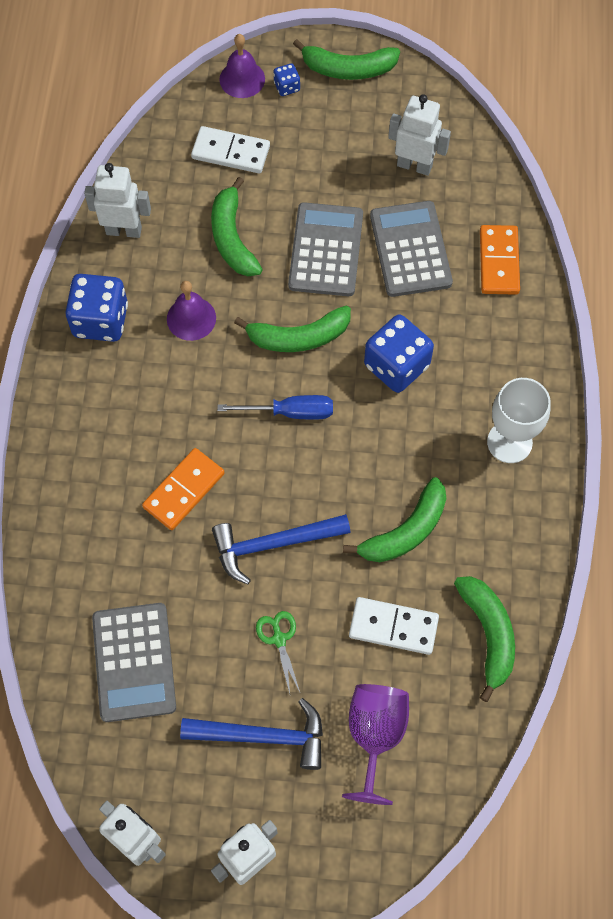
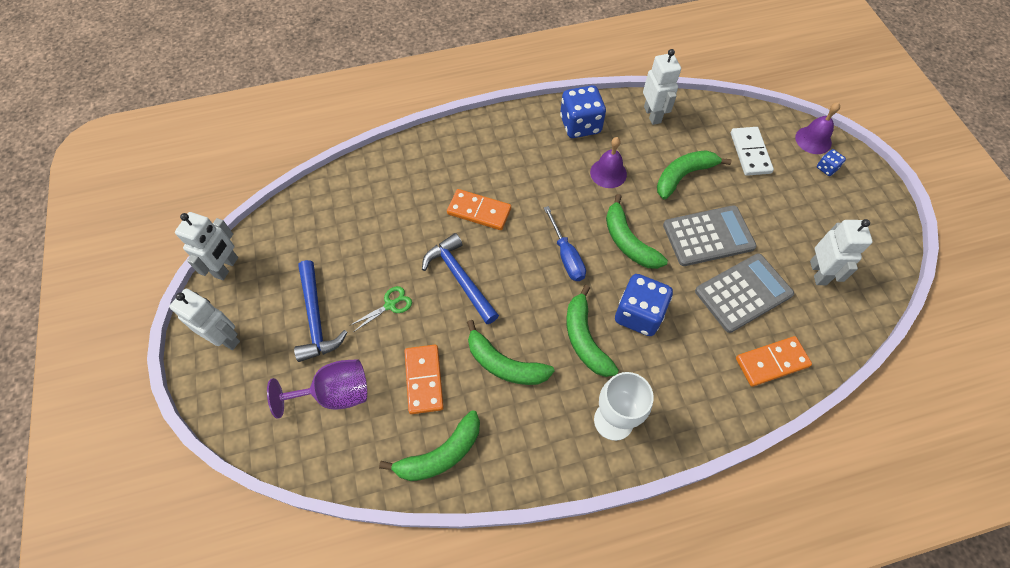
camera: 70 degrees right, 5 degrees down
(134, 662) = (347, 224): grey calculator -> none
(348, 69) = (870, 201): green banana -> green banana (585, 339)
(393, 627) = (424, 380): white domino -> orange domino

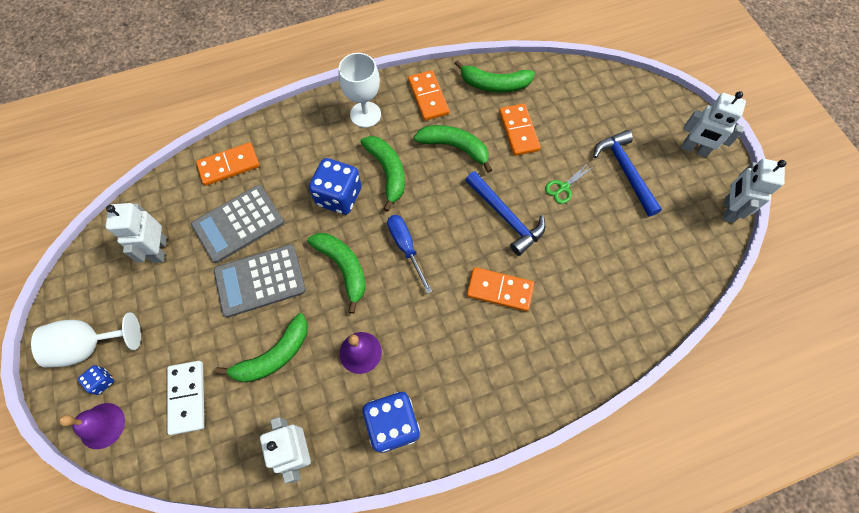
camera: 175 degrees right, 5 degrees up
(335, 394) = (586, 116): purple goblet -> none
(440, 454) = (494, 84): green banana -> green banana turned 135 degrees counterclockwise
(531, 441) = (428, 97): none -> orange domino
(850, 195) = (90, 345): none -> white goblet

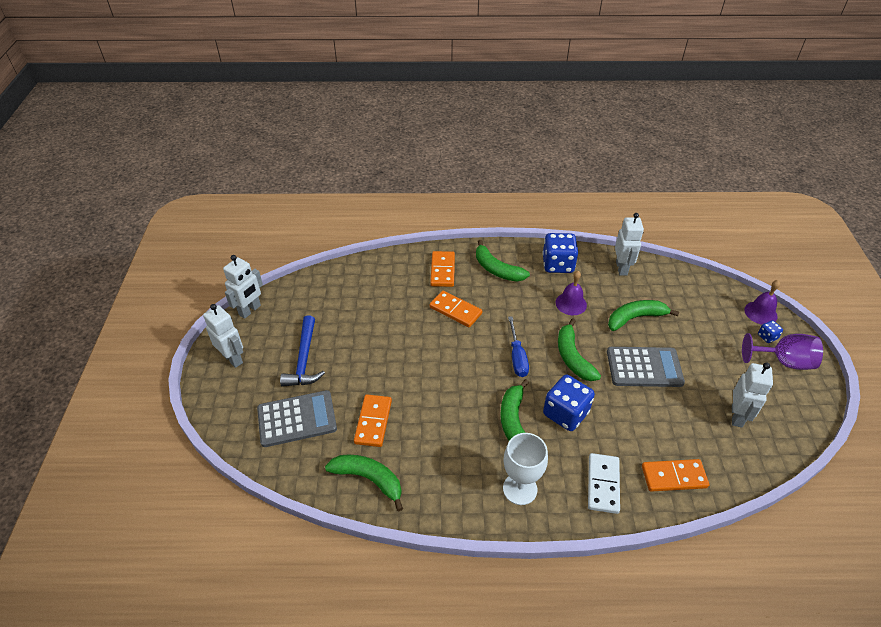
camera: 160 degrees left, 20 degrees down
(90, 345) = (783, 361): white goblet -> purple goblet
(187, 397) = (700, 312): white domino -> white domino (603, 484)
(238, 224) = (663, 417): grey calculator -> grey calculator (297, 419)
(428, 97) = (446, 487): orange domino -> orange domino (443, 270)
(455, 147) = (441, 425): green banana -> green banana (497, 269)
(505, 216) = (425, 355): blue hammer -> none
(563, 187) = (364, 362): green scissors -> none

